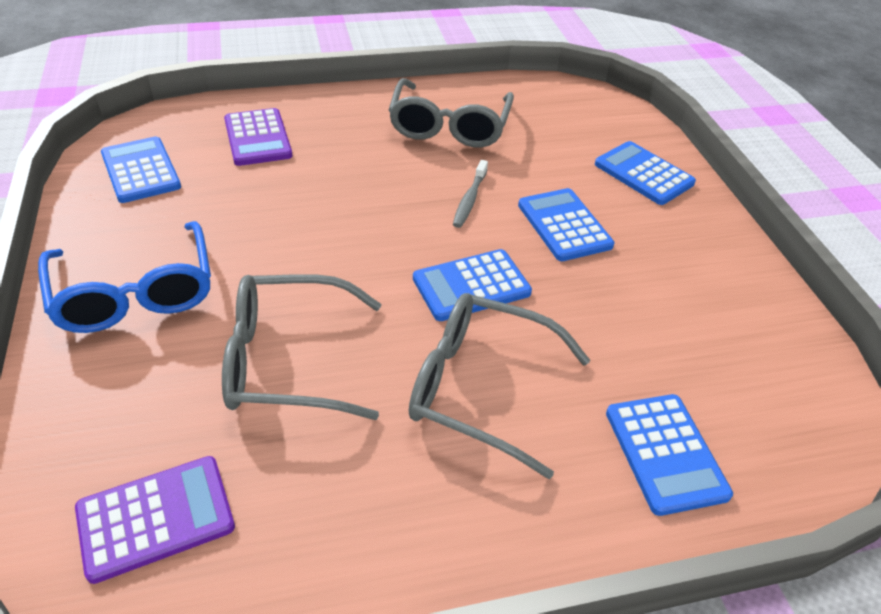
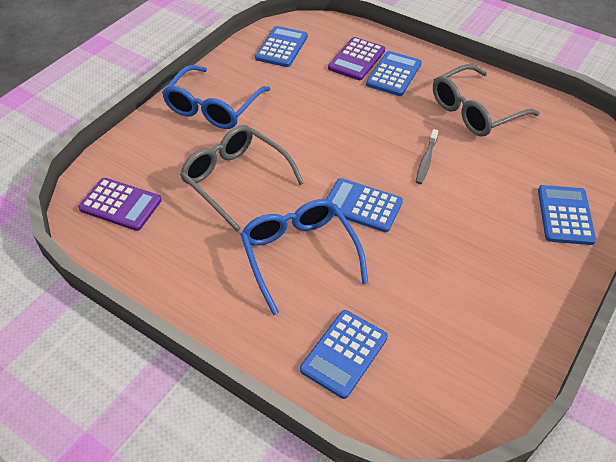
camera: 50 degrees right, 5 degrees up
(469, 199) = (426, 161): grey toothbrush -> grey toothbrush turned 45 degrees counterclockwise
(480, 388) = (299, 255): grey glasses -> blue glasses
(564, 225) = (461, 210): blue calculator -> blue calculator (393, 74)

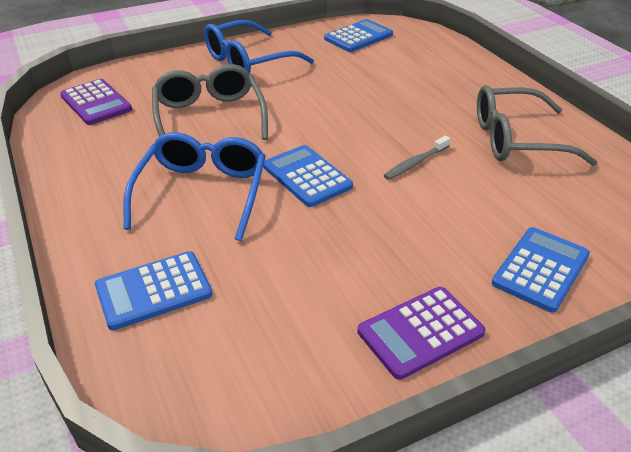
camera: 30 degrees right, 10 degrees down
(356, 59) = (424, 64): purple calculator -> purple calculator (420, 332)
(393, 74) = (453, 85): blue calculator -> none

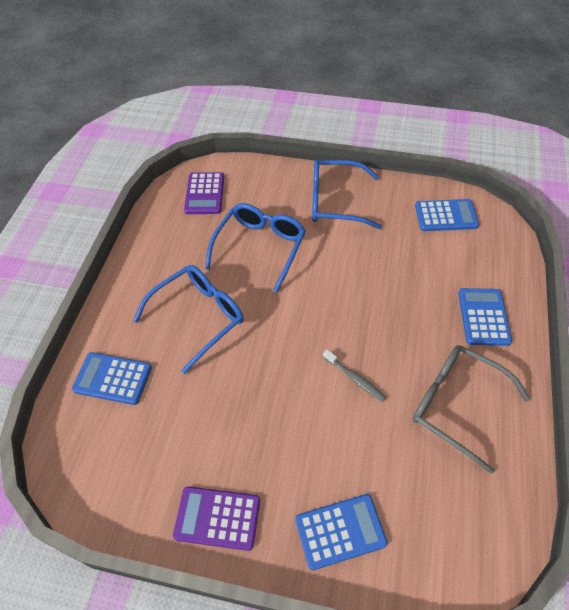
camera: 40 degrees right, 15 degrees up
(209, 117) = (260, 247): grey glasses -> blue glasses
(307, 176) = (271, 343): blue calculator -> blue calculator (483, 317)
(415, 163) = (354, 378): grey toothbrush -> grey toothbrush turned 135 degrees counterclockwise

